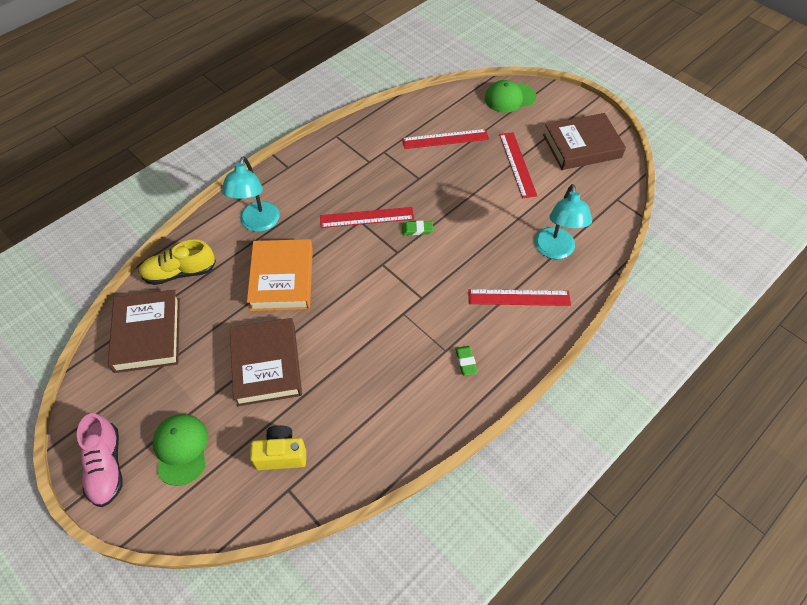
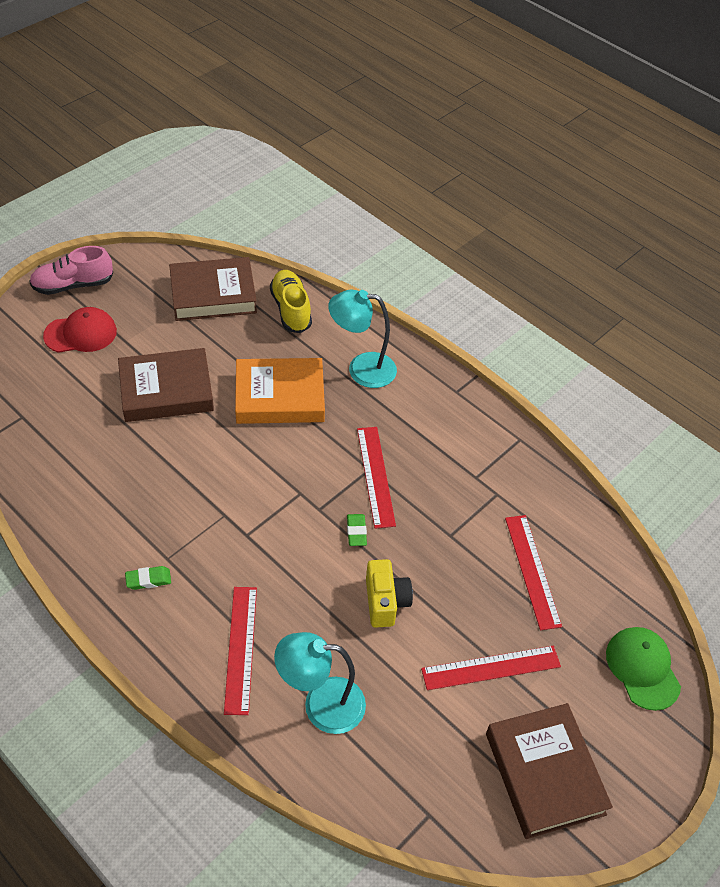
camera: 85 degrees right, 5 degrees down
(181, 449) = (81, 333): green cap -> red cap
(281, 454) = (60, 409): yellow camera -> yellow camera (385, 602)

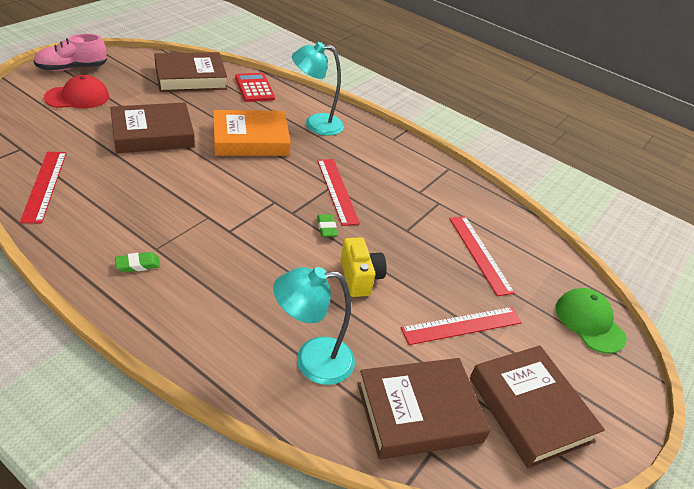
camera: 10 degrees left, 10 degrees down
(240, 648) = (229, 317): red ruler -> red ruler (44, 185)
(291, 309) = (254, 88): yellow shoe -> red calculator
(424, 770) = (419, 412): none -> brown book

